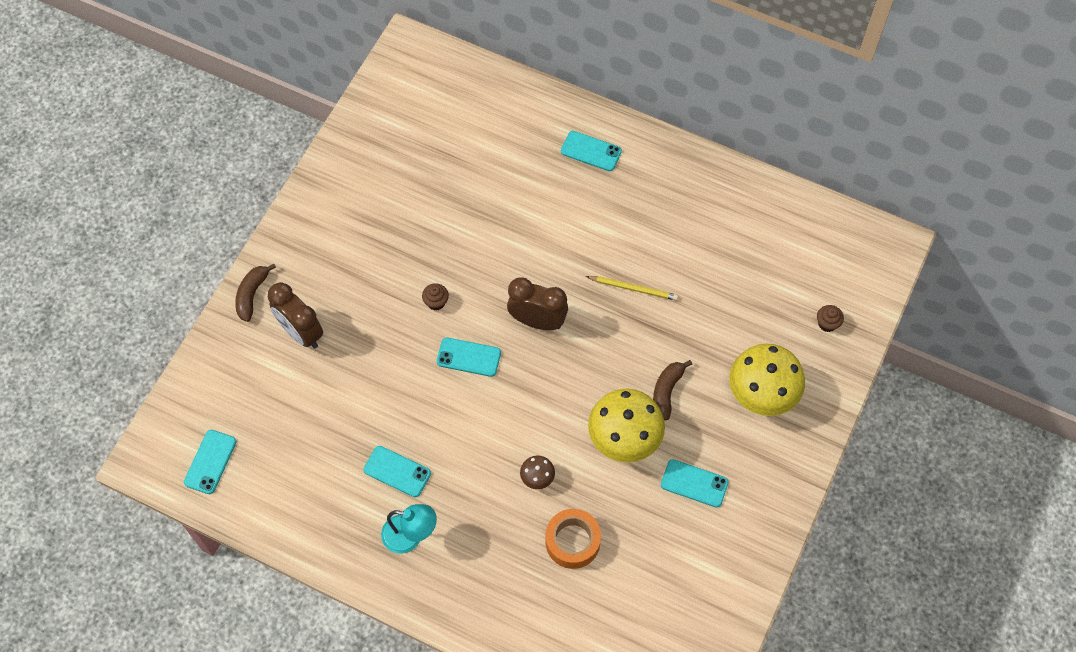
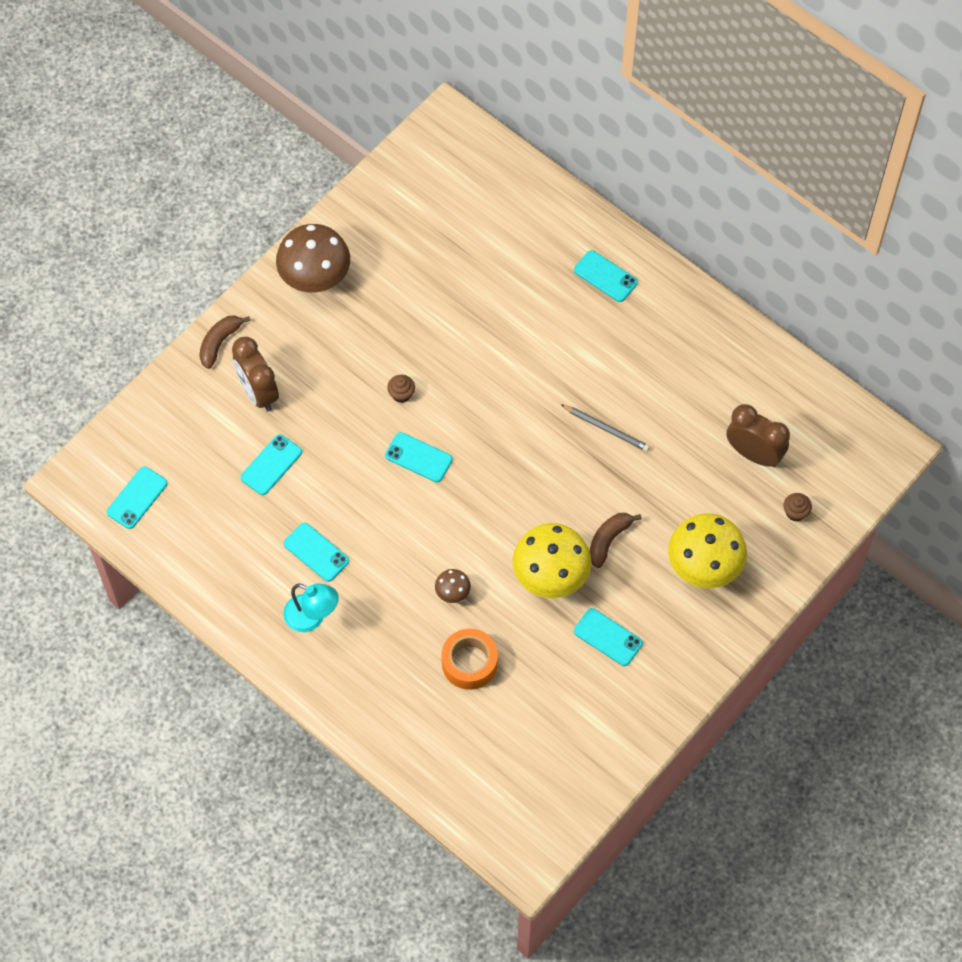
camera: 15 degrees right, 0 degrees up
(326, 215) = (315, 279): none -> brown mushroom
(331, 398) = (271, 465): none -> turquoise phone
(537, 321) = (498, 438): brown clock -> brown clock (754, 454)
(633, 288) = (606, 428): yellow pencil -> grey pencil

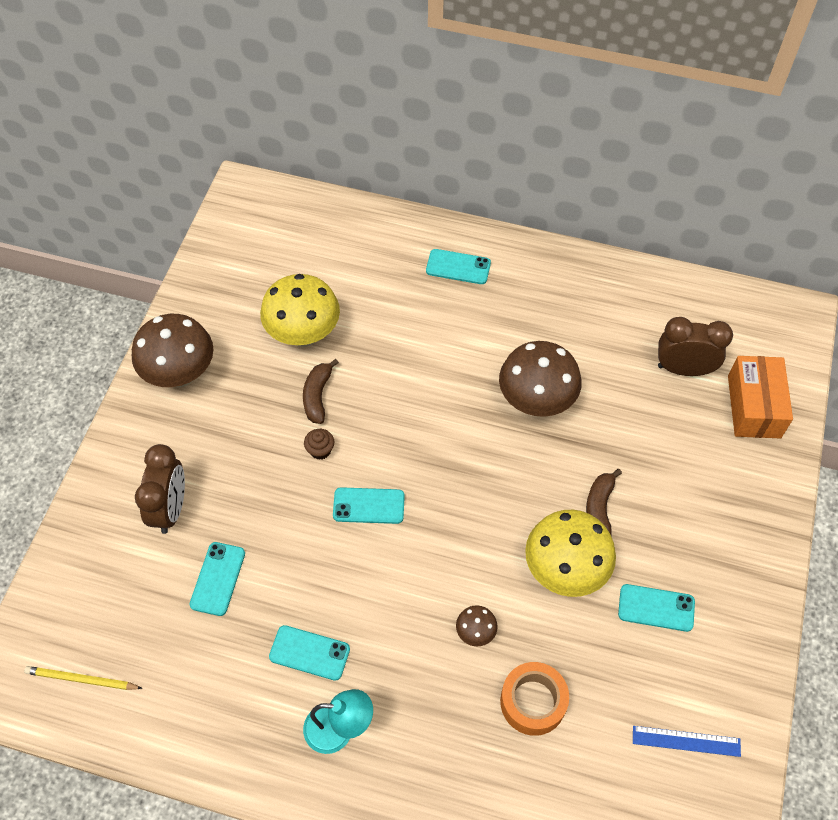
camera: 25 degrees left, 5 degrees down
(137, 498) = (82, 679): turquoise phone -> yellow pencil
(219, 343) = (107, 475): brown banana -> brown banana (317, 396)
(258, 392) = (170, 509): brown clock -> brown clock turned 120 degrees counterclockwise
(572, 742) = (686, 741): none -> blue ruler
(606, 428) = (536, 402): grey pencil -> brown mushroom
(704, 567) = (704, 495): yellow mushroom -> yellow mushroom (303, 335)
(795, 512) = (754, 406): brown cupcake -> orange box

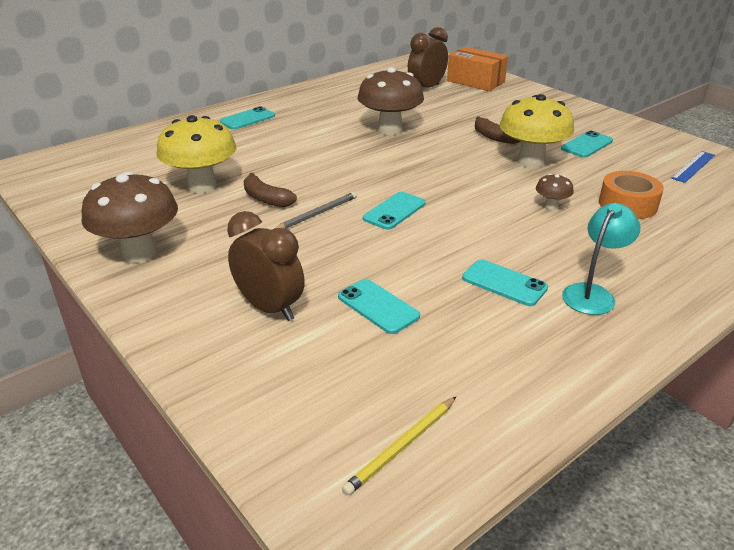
camera: 55 degrees left, 25 degrees down
(309, 653) = (504, 283): turquoise phone -> turquoise phone turned 75 degrees clockwise
(320, 450) = (317, 214): brown cupcake -> grey pencil

